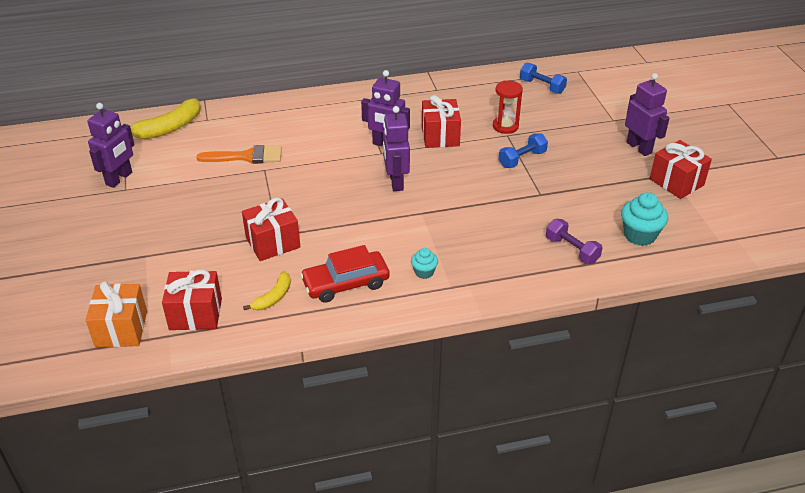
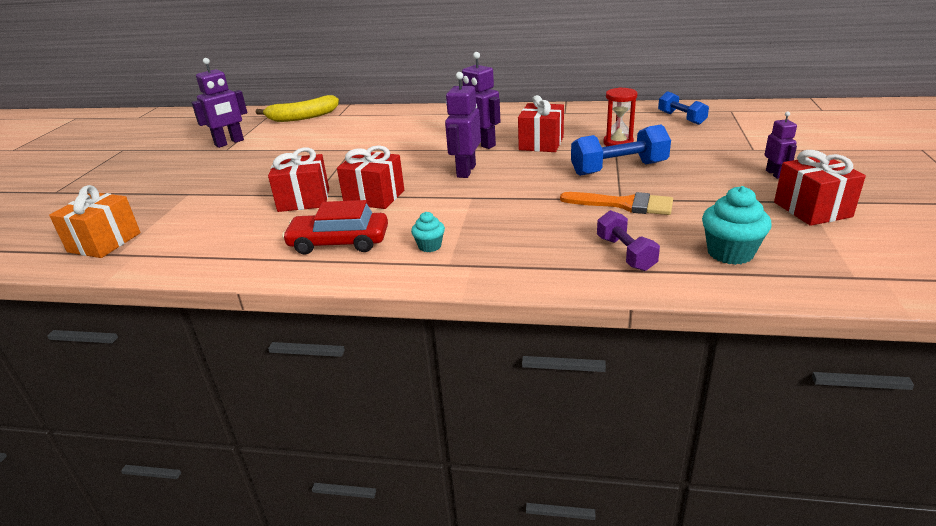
camera: 25 degrees right, 10 degrees down
(195, 314) = (177, 242): red gift -> red gift (374, 197)
(246, 157) = (345, 140): orange brush -> orange brush (624, 204)
(273, 297) = (259, 241): yellow banana -> none
(522, 159) = (618, 168): blue dumbbell -> blue dumbbell, size x1.55
(639, 147) = (775, 174): purple robot -> purple robot, size x0.60

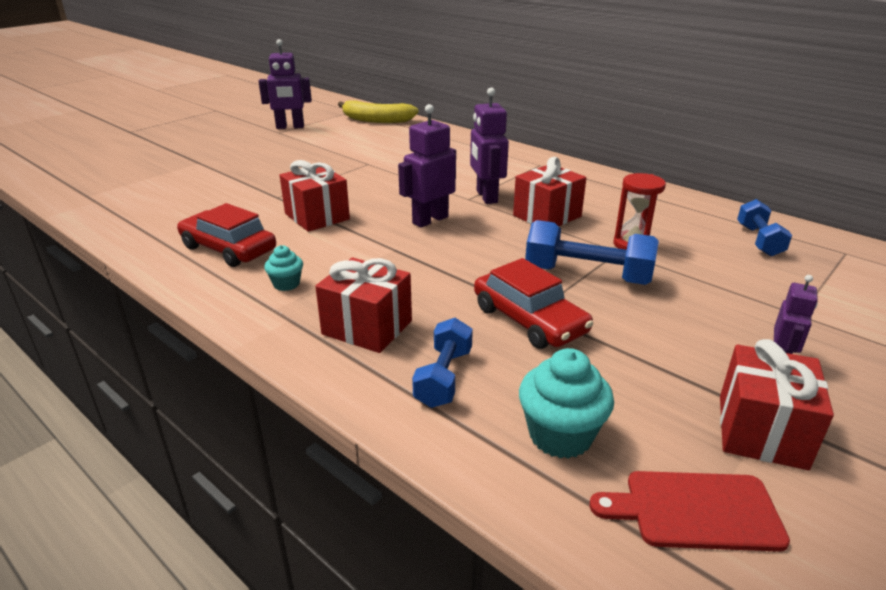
camera: 30 degrees right, 0 degrees up
(104, 242) = (95, 183): orange gift -> none
(304, 200) = (263, 198): red gift -> red gift (367, 327)
(624, 204) = (529, 320): orange brush -> red car
(625, 253) = (444, 377): purple dumbbell -> blue dumbbell
(835, 255) = (695, 510): none -> red cutting board

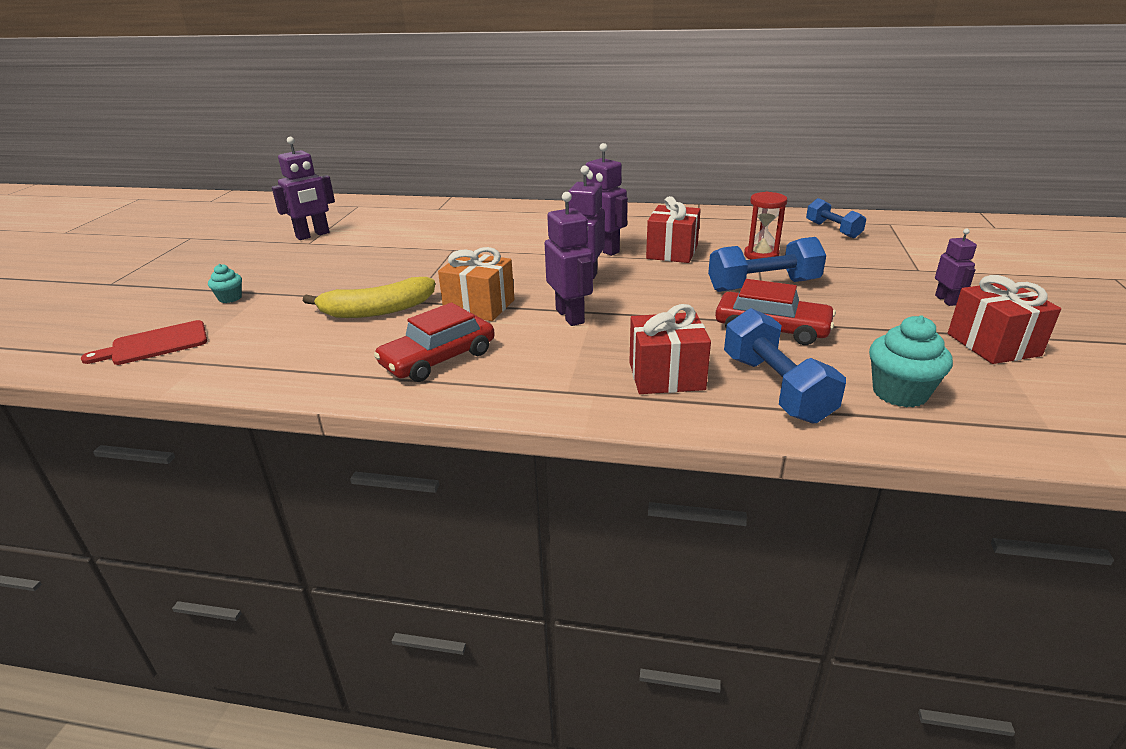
camera: 30 degrees left, 0 degrees up
(228, 249) = (438, 358): red car -> red car turned 45 degrees counterclockwise
(286, 284) = (544, 368): turquoise cupcake -> turquoise cupcake (230, 298)
(317, 216) = (479, 306): red gift -> orange gift
(371, 247) = (570, 316): none -> purple robot
(376, 120) = (397, 209): yellow banana -> yellow banana (377, 310)
(444, 377) = (776, 388): blue dumbbell -> blue dumbbell, size x1.55
(695, 510) = (1024, 402): red cutting board -> red cutting board (155, 344)

